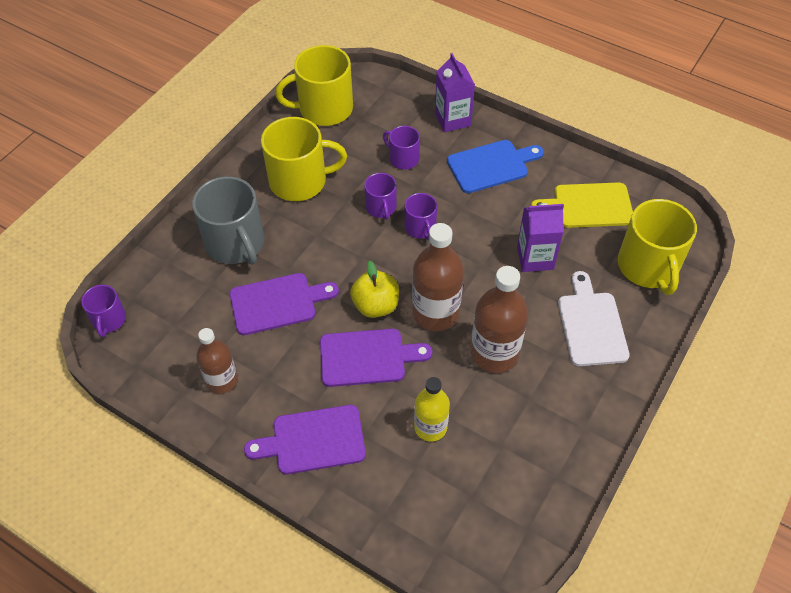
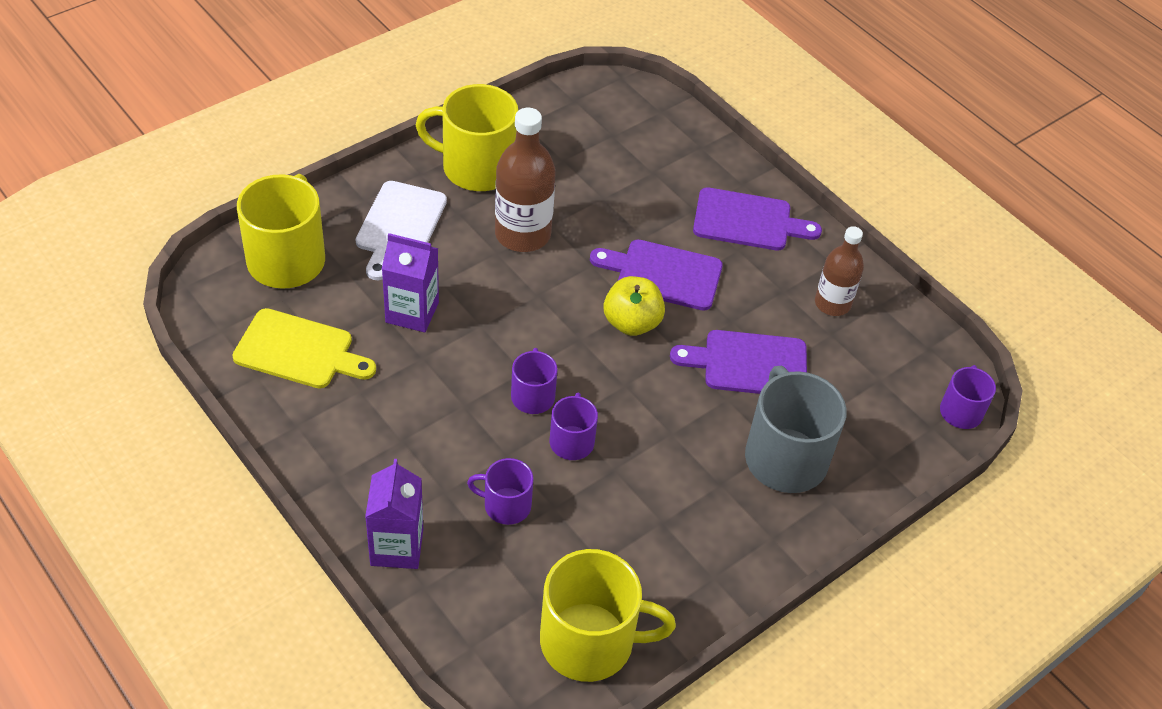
camera: 165 degrees left, 5 degrees down
(299, 181) = (671, 521): yellow mug -> yellow mug (476, 167)
(403, 158) = (506, 505): purple mug -> purple mug turned 135 degrees clockwise
(430, 427) = (624, 195): yellow bottle -> none
(435, 313) = (565, 293): brown bottle -> none
(491, 165) = (387, 450): blue cutting board -> none

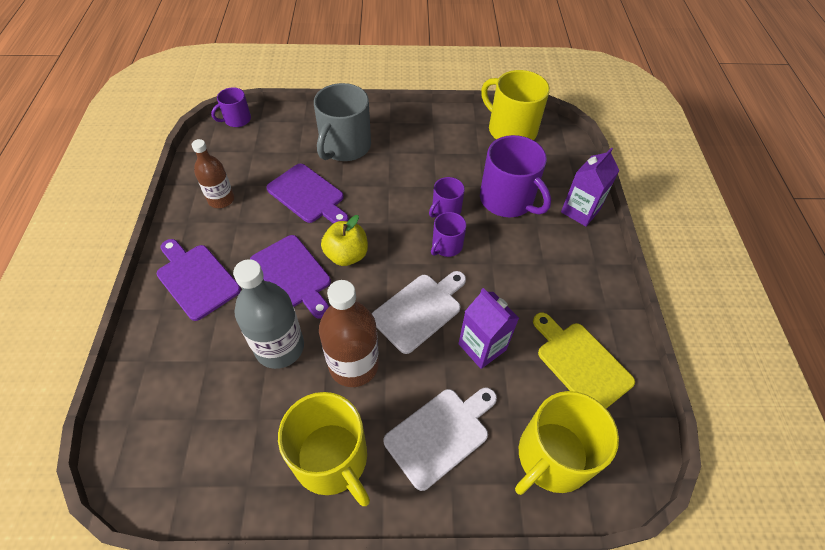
camera: 140 degrees left, 5 degrees up
(503, 311) = (419, 310): none -> white cutting board
(506, 505) = (507, 200): purple mug -> purple mug, size x1.87
(603, 212) = (279, 347): none -> grey bottle

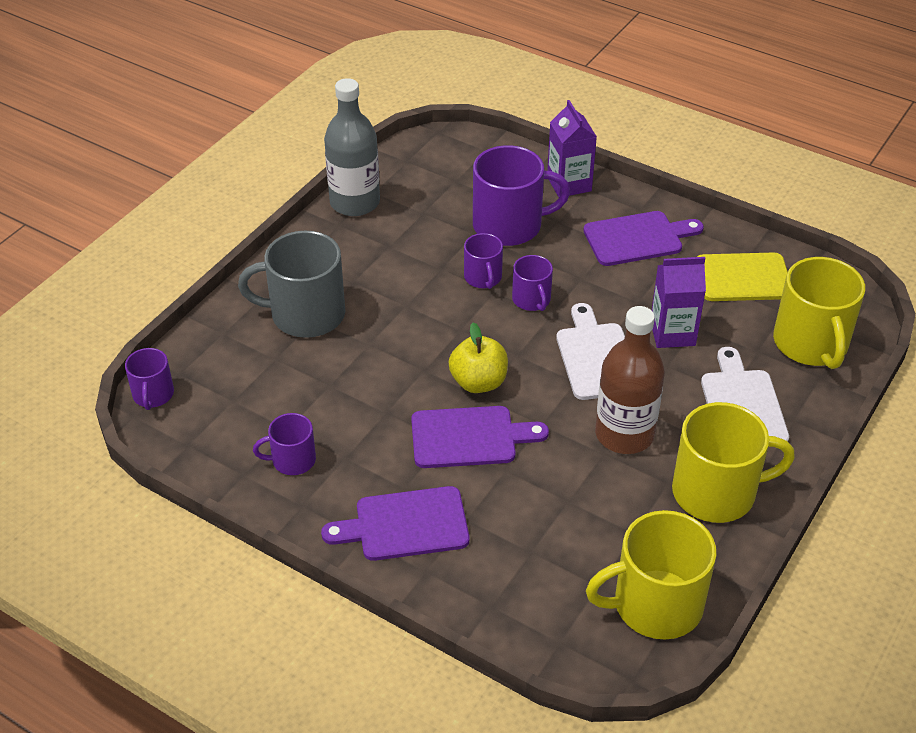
camera: 55 degrees left, 10 degrees down
(221, 199) = (292, 460): brown bottle -> purple mug
(279, 347) = (559, 484): grey bottle -> grey bottle (355, 202)
(308, 195) = (358, 378): purple cutting board -> purple cutting board (637, 238)
(345, 146) = (306, 314): grey mug -> grey mug turned 120 degrees clockwise
(511, 130) = (411, 171): yellow mug -> yellow mug (655, 604)

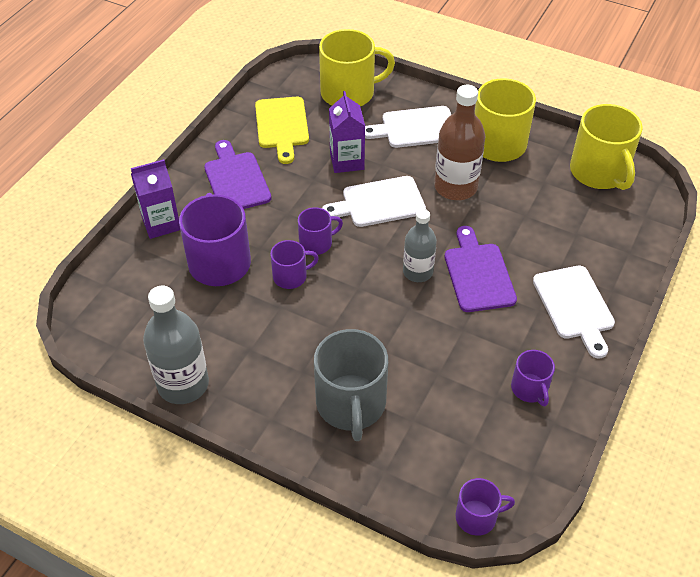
camera: 95 degrees left, 5 degrees up
(405, 525) = (574, 306): purple cutting board -> white cutting board
(478, 382) = (417, 272): yellow apple -> grey bottle

